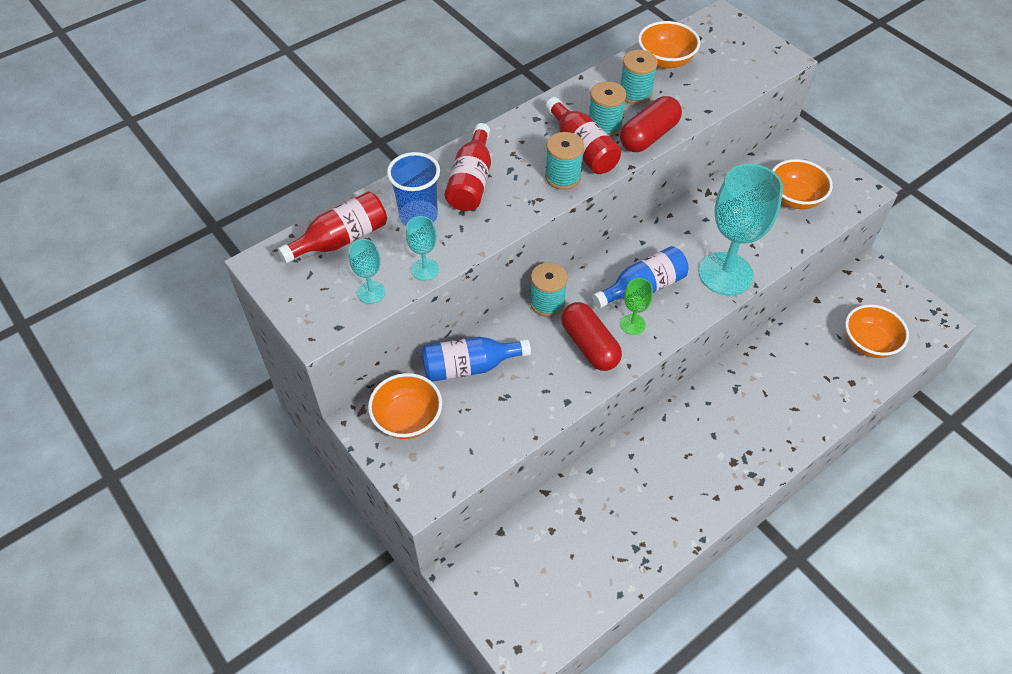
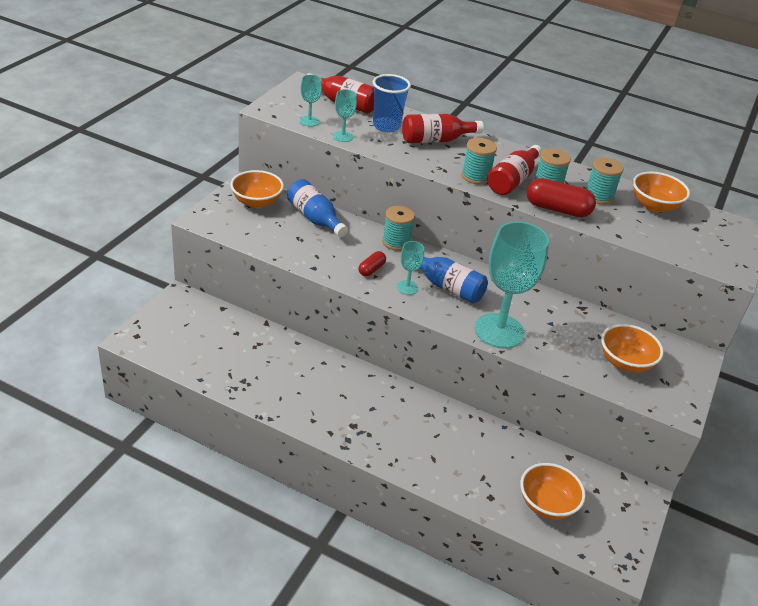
camera: 60 degrees right, 15 degrees down
(590, 345) = (371, 269): red capsule -> red capsule, size x0.55
(632, 324) = (407, 287): green goblet -> turquoise goblet

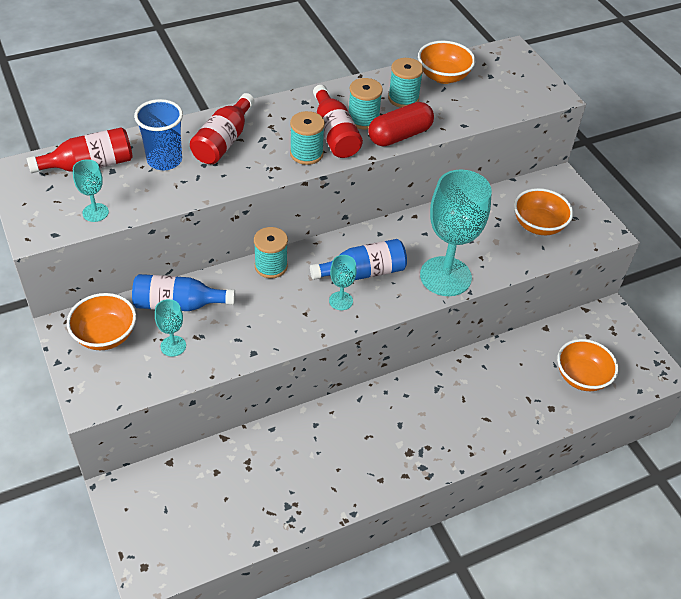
camera: 50 degrees left, 10 degrees up
(343, 136) = (150, 204): turquoise goblet -> turquoise goblet (173, 346)
(371, 269) = (294, 310): red capsule -> none

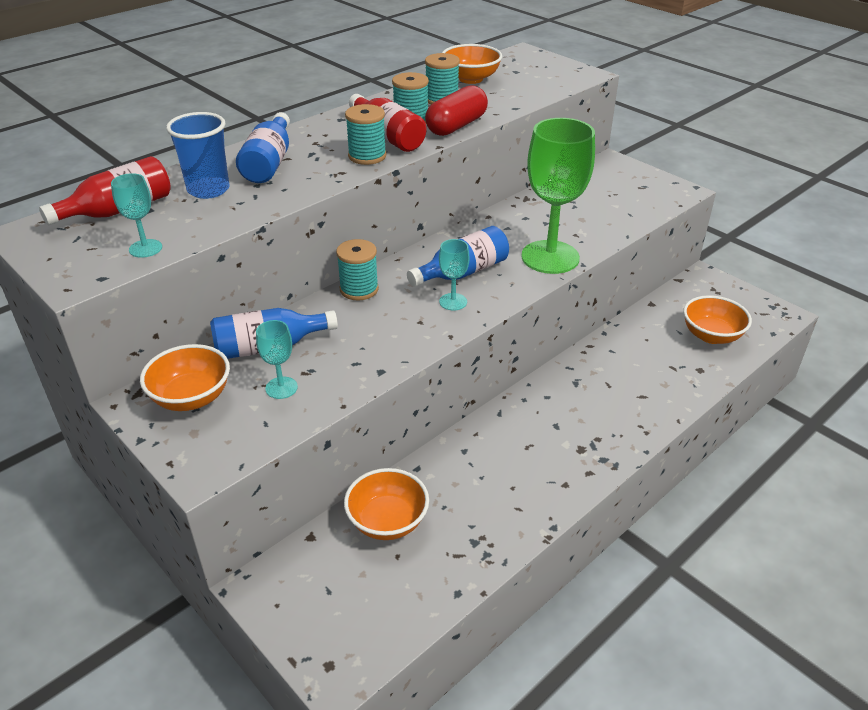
camera: 15 degrees left, 10 degrees down
(223, 141) = (269, 163): red bottle -> blue bottle
(445, 276) = (550, 257): turquoise goblet -> green goblet
(538, 225) = (614, 198): orange bowl -> orange bowl (387, 521)

